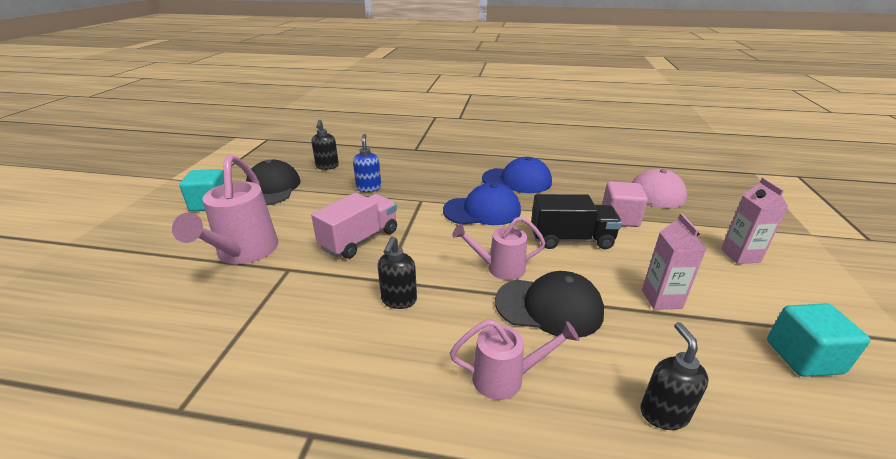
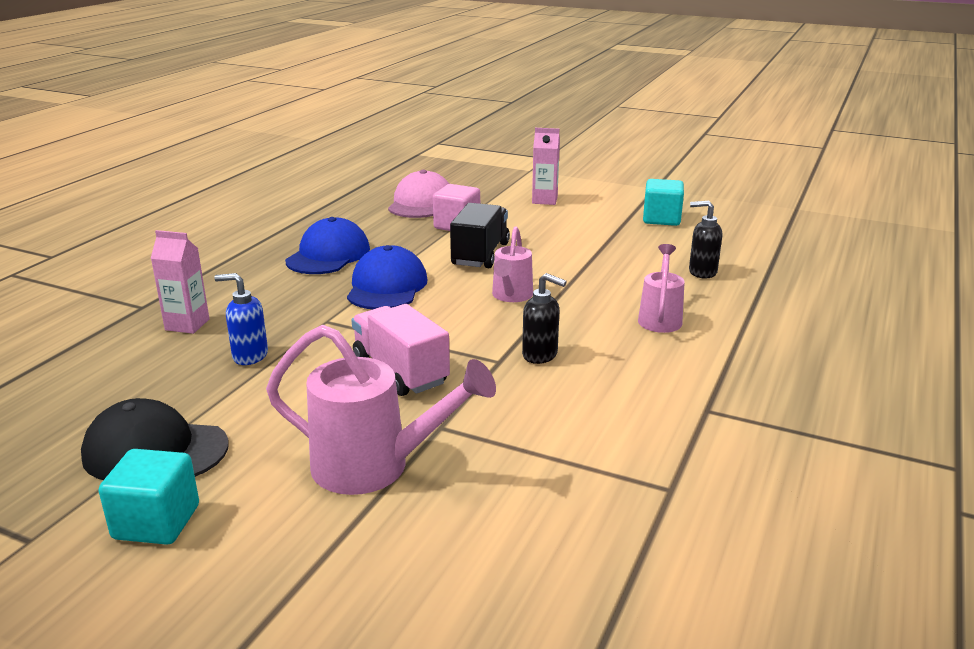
camera: 75 degrees left, 5 degrees down
(327, 166) = (119, 391): black soap dispenser -> none
(549, 307) = (580, 285): black cap -> none
(661, 299) = (587, 242): pink carton -> pink carton (187, 324)

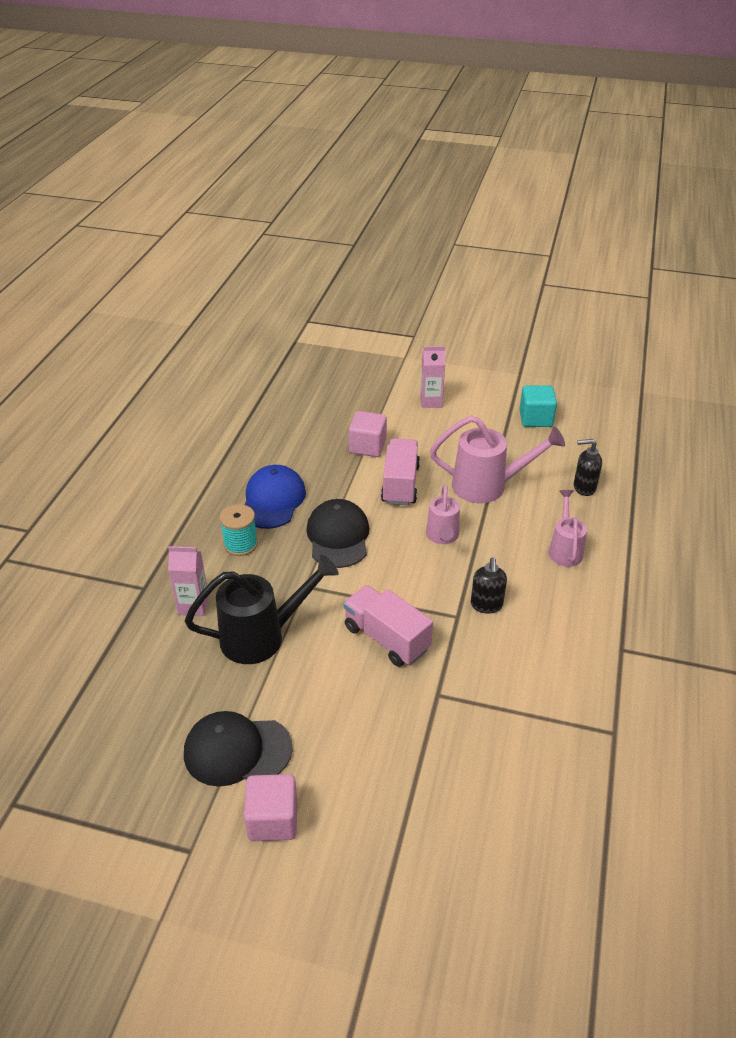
camera: 10 degrees left, 15 degrees up
(156, 522) = (273, 820): turquoise cube -> pink cube
(249, 356) = (261, 636): blue soap dispenser -> black watering can
(272, 283) = (240, 544): none -> turquoise spool
(374, 467) = (405, 742): pink watering can -> pink watering can (487, 486)
(387, 287) = (338, 536): blue cap -> black cap
(421, 203) = (325, 417): pink cap -> none
(480, 254) = (400, 484): black truck -> pink truck
(540, 355) = (486, 605): black soap dispenser -> black soap dispenser turned 75 degrees clockwise

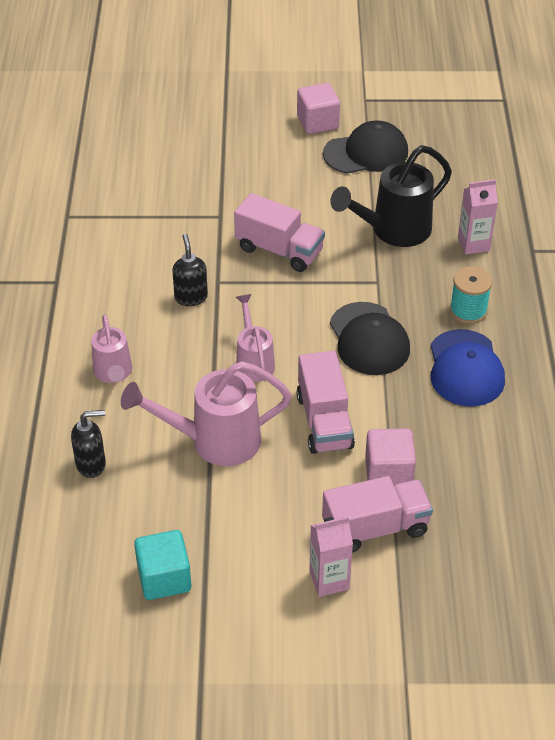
camera: 165 degrees right, 5 degrees up
(391, 420) = (375, 528): none -> pink truck

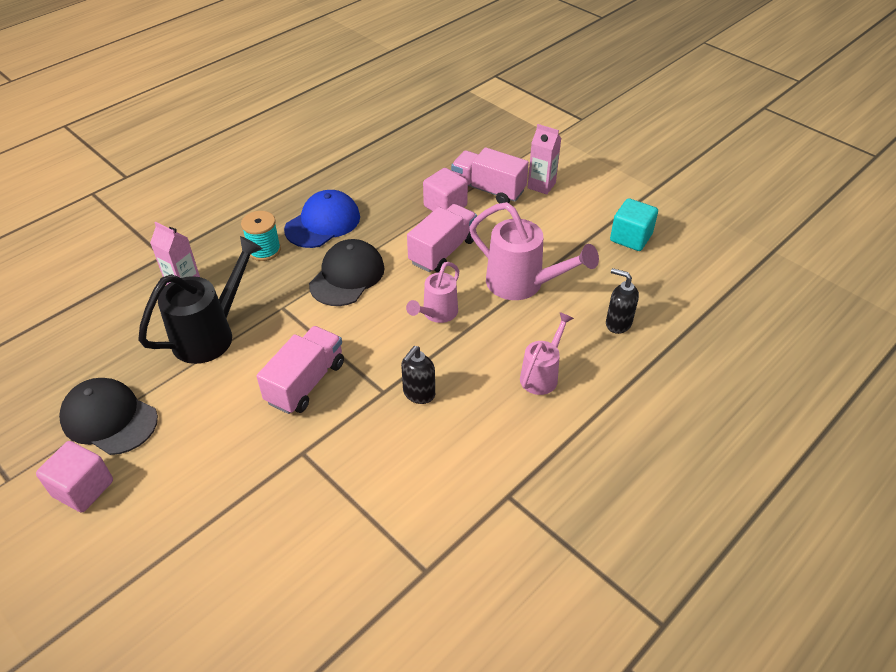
camera: 135 degrees left, 0 degrees up
(279, 250) = (306, 382): pink truck -> pink truck turned 45 degrees clockwise
(394, 231) = (210, 334): black watering can -> black watering can turned 60 degrees counterclockwise

